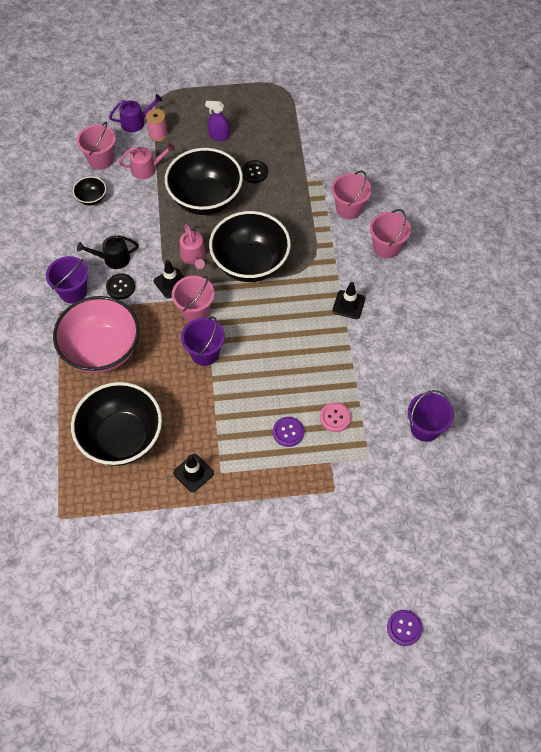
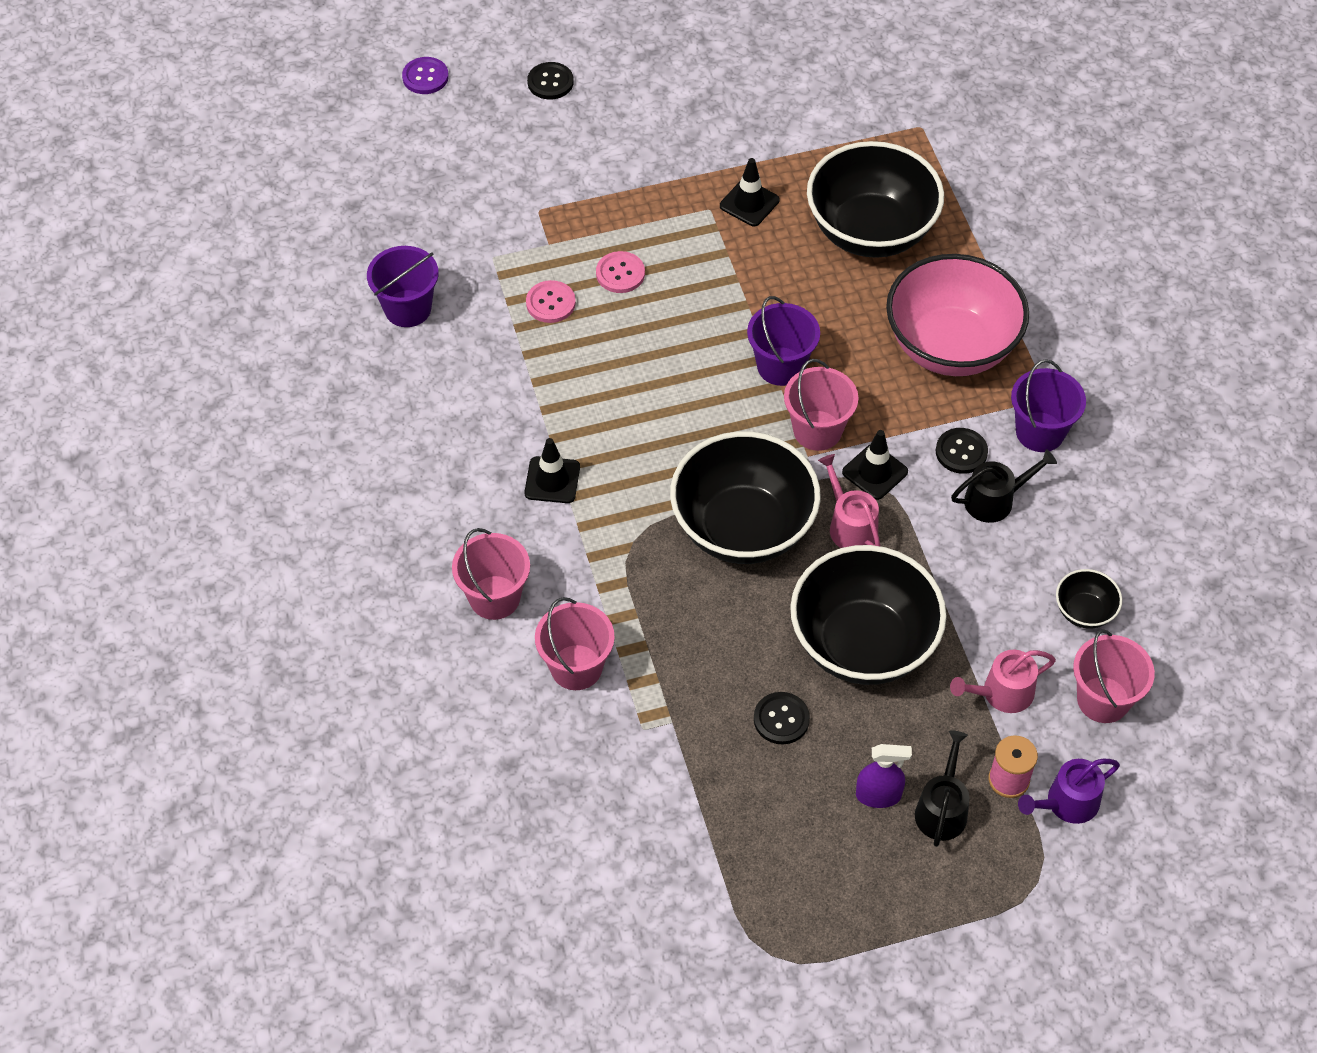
camera: 170 degrees right, 5 degrees down
(192, 127) = (942, 809): none -> black watering can
(288, 432) = (620, 273): purple button -> pink button
(311, 606) = (550, 82): none -> black button

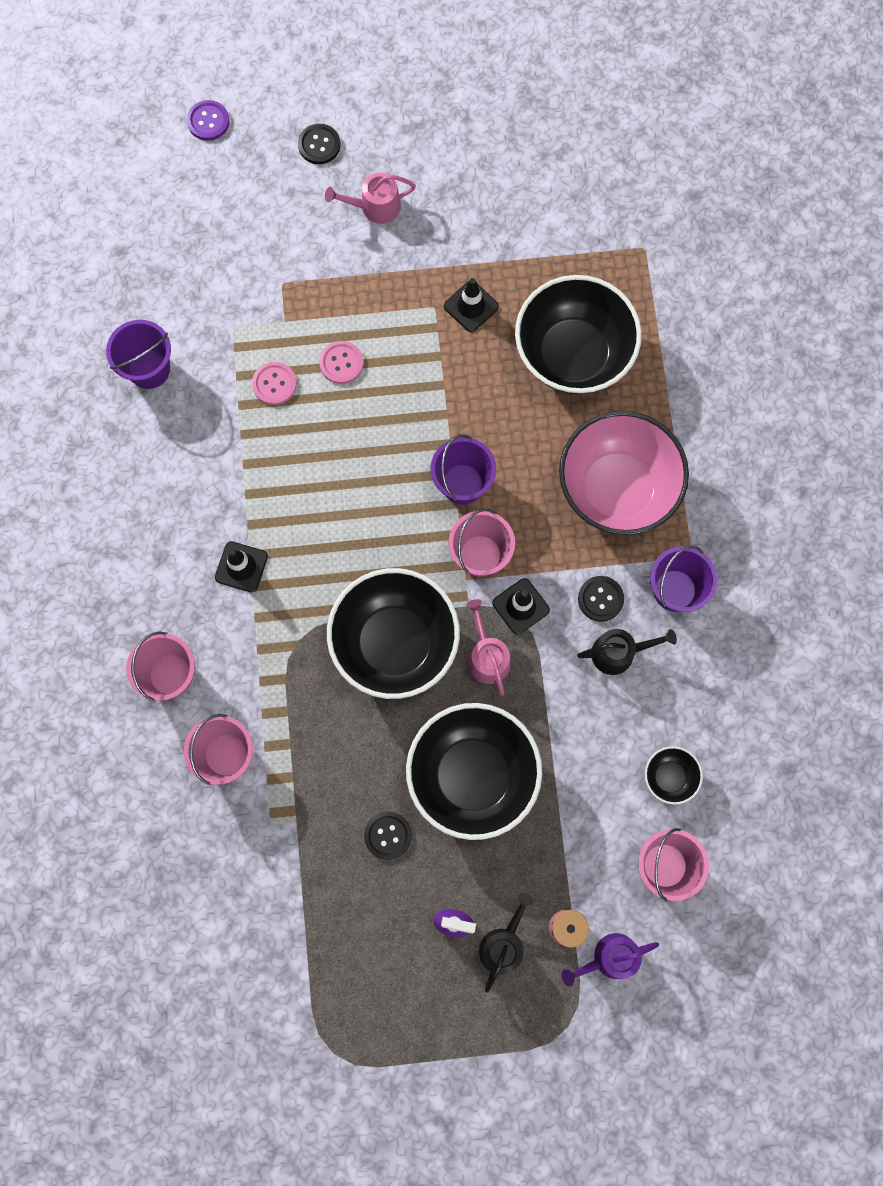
camera: 10 degrees right, 20 degrees up
(1002, 693) = (580, 844): pink watering can -> pink watering can (375, 207)

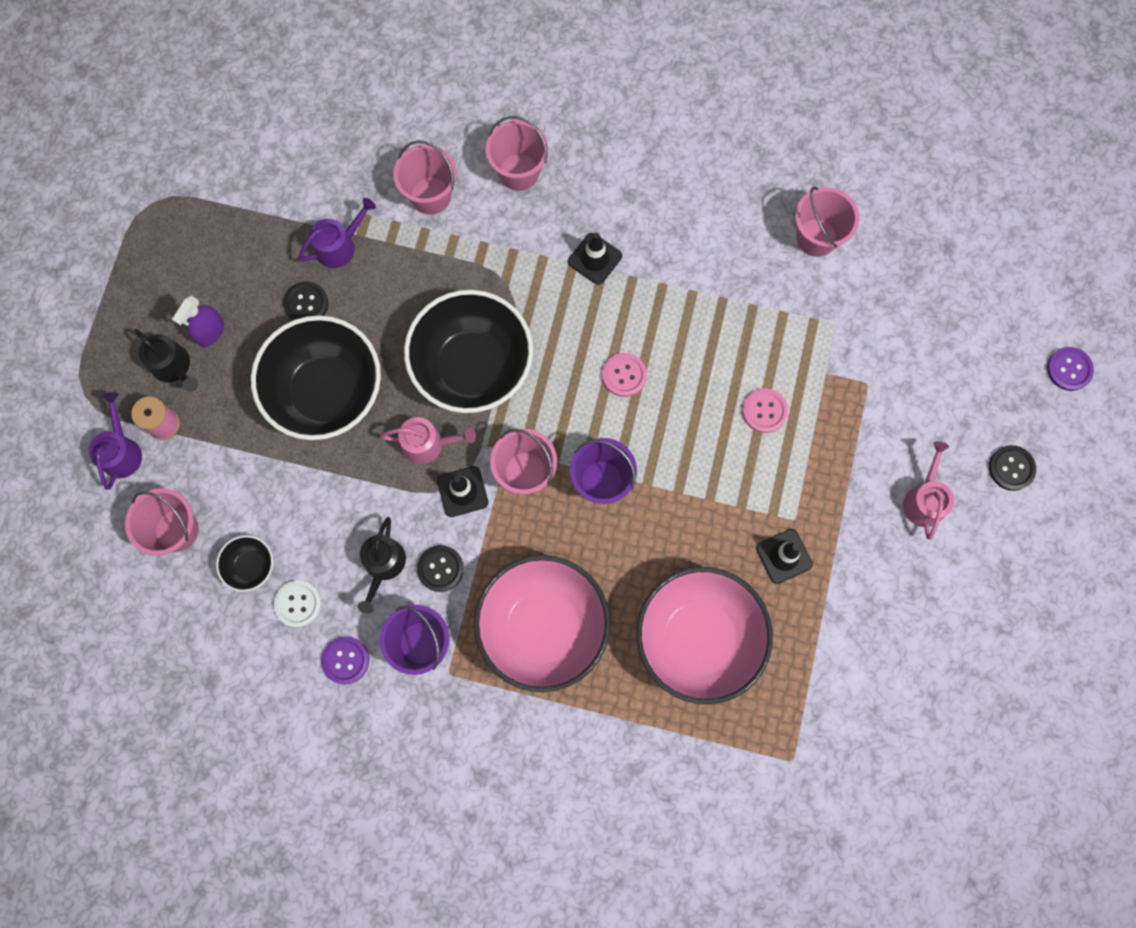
camera: 110 degrees right, 0 degrees up
(149, 369) = (816, 237): purple bucket -> pink bucket
(274, 384) = (763, 343): pink button -> pink button (624, 375)
(313, 827) = (339, 246): none -> purple watering can
(573, 355) = (698, 638): black bowl -> pink bowl
(685, 717) = (298, 604): none -> white button
(718, 652) = (345, 660): none -> purple button

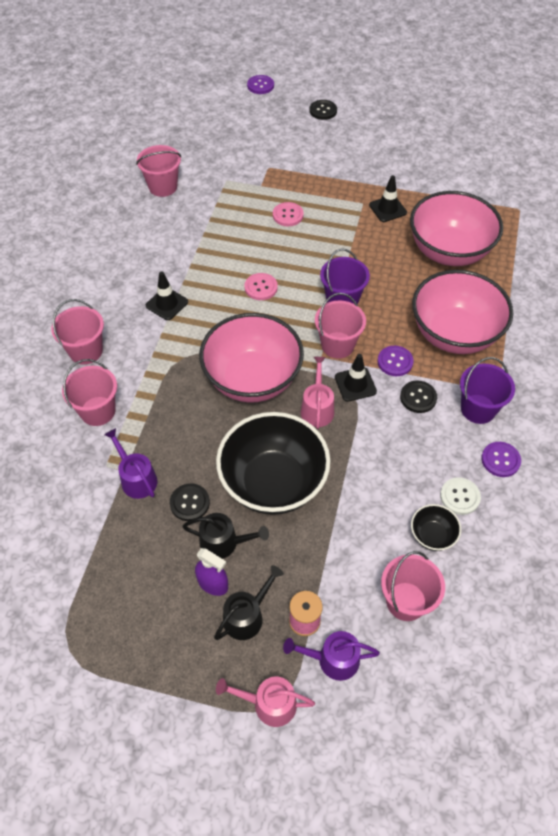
camera: 90 degrees left, 20 degrees down
(383, 565) = (420, 436): black watering can -> black watering can (223, 542)
(473, 367) = (252, 379): black bowl -> pink bowl
(497, 544) = (395, 362): none -> purple button
(924, 500) = (345, 146): pink watering can -> pink watering can (269, 704)

